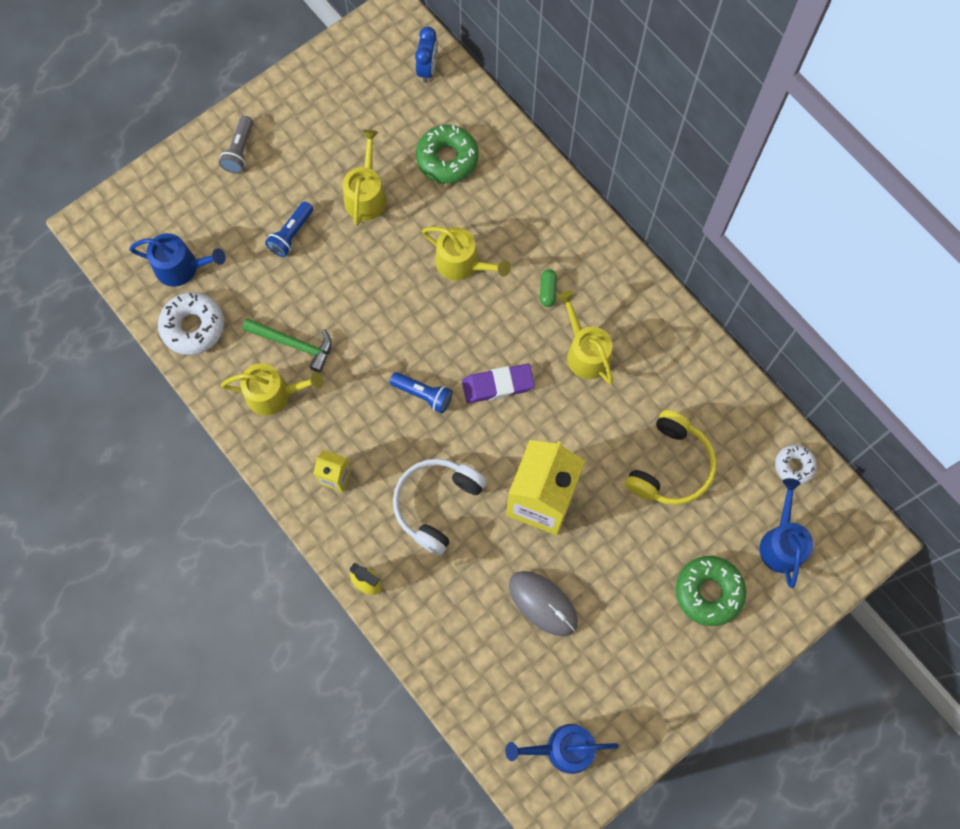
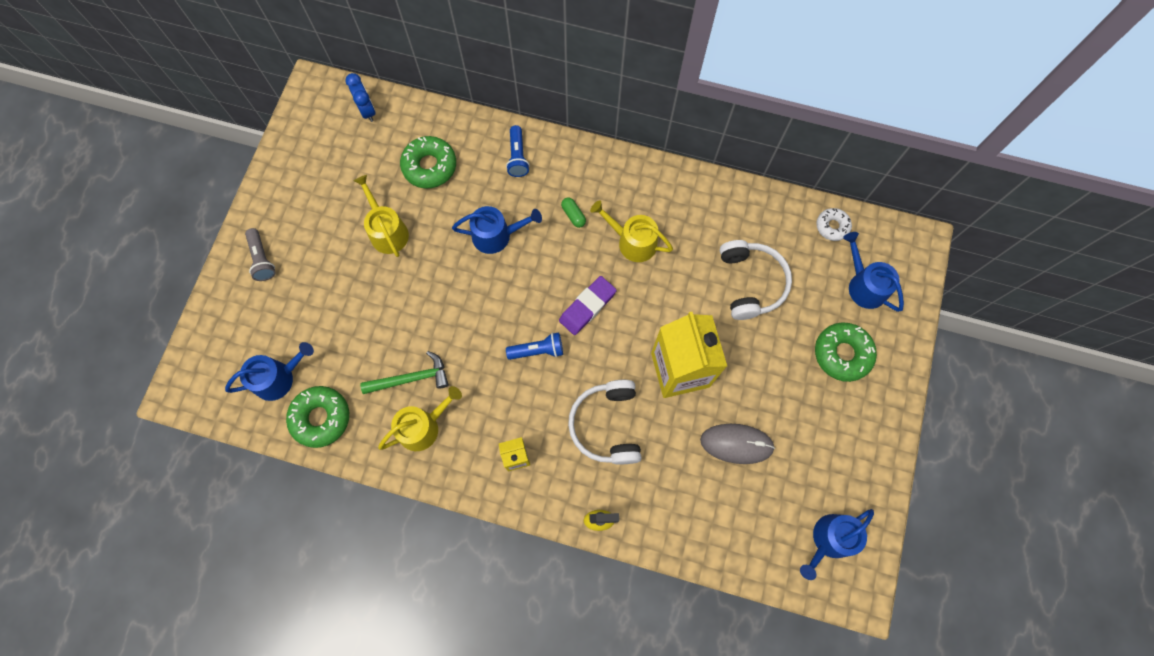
camera: 35 degrees left, 0 degrees up
(193, 327) = (321, 418): white donut -> green donut
(291, 234) = (349, 297): blue flashlight -> blue flashlight (517, 157)
(462, 263) = (496, 235): yellow watering can -> blue watering can
(670, 466) = (751, 283): yellow headphones -> white headphones

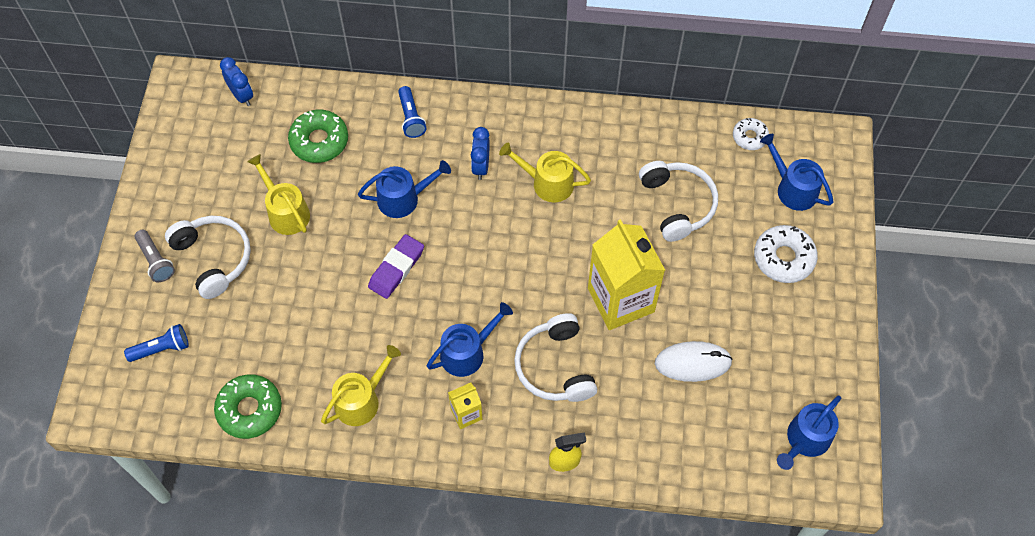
camera: 10 degrees left, 10 degrees down
(278, 378) = (196, 377): blue watering can -> blue watering can (467, 352)
(314, 265) = (214, 258): none -> white headphones
(411, 378) = (339, 354): green hammer -> none
(538, 350) = (469, 305): blue flashlight -> blue flashlight (161, 348)
(573, 215) = (481, 166): green capsule -> blue clock
(587, 307) = (513, 254): purple eraser -> purple eraser (396, 268)
(736, 444) = (693, 363): grey mouse -> white mouse
(842, 354) = (783, 258): green donut -> white donut

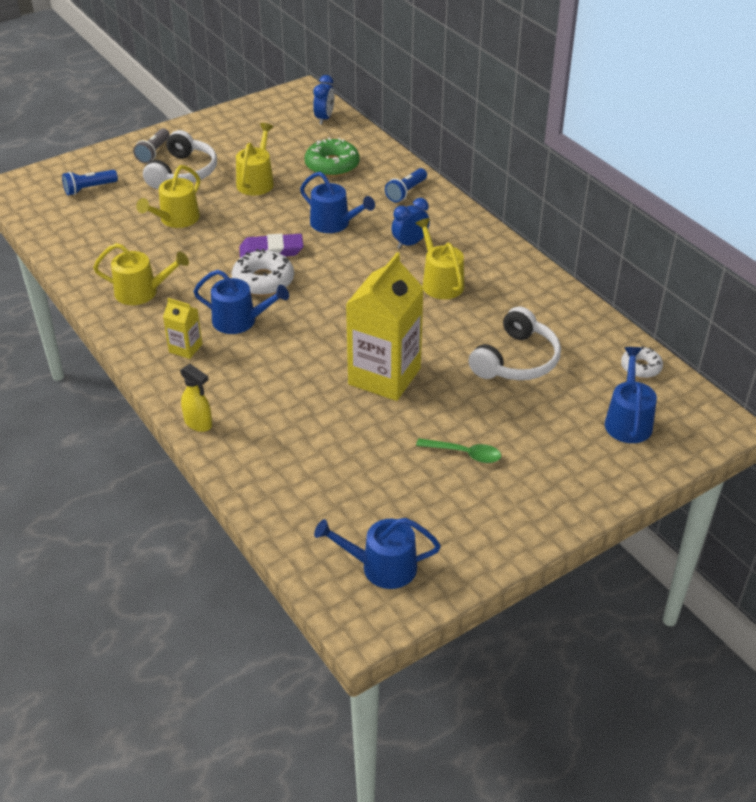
camera: 50 degrees right, 20 degrees down
(161, 348) = (89, 189): blue flashlight -> blue flashlight turned 120 degrees clockwise
(249, 409) = (80, 247): green donut -> none
(281, 309) = (176, 219): none -> yellow watering can
(555, 366) = (280, 372): white headphones -> none
(693, 363) = (375, 450): white mouse -> none
(742, 310) = (464, 454): none -> green spoon
(783, 258) = (550, 452): white donut -> white donut (263, 281)

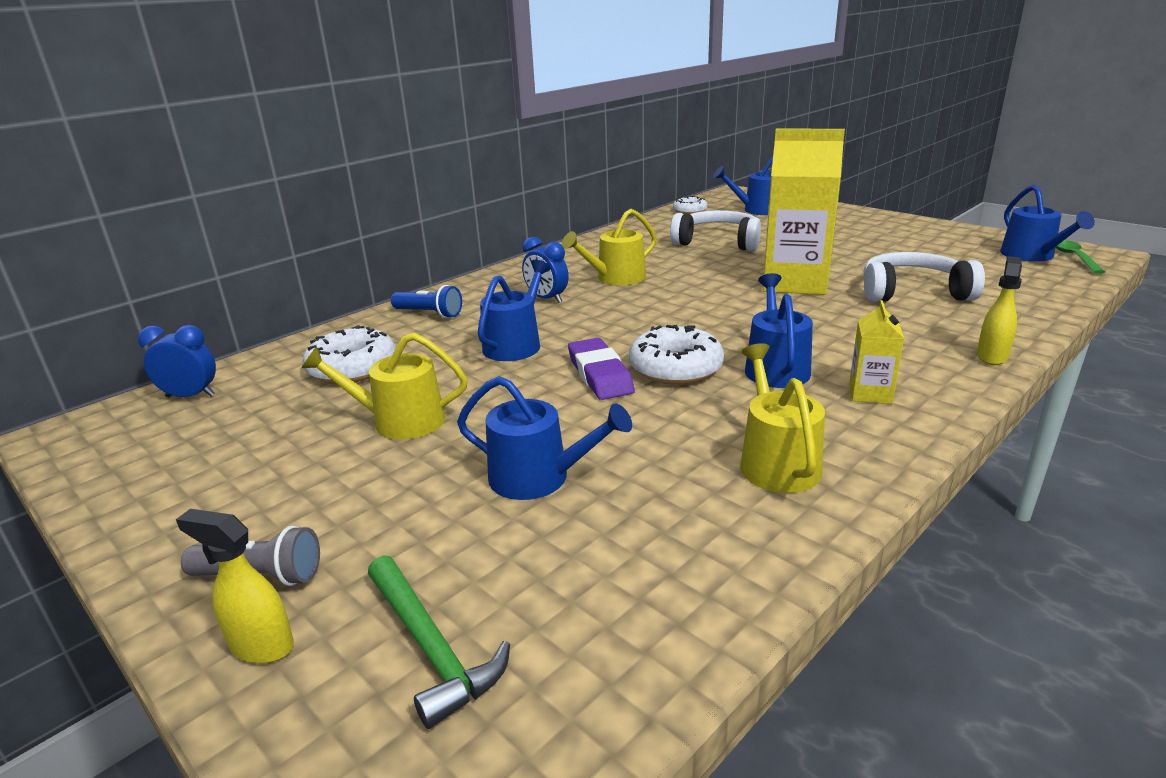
camera: 100 degrees left, 15 degrees down
(89, 189) = (431, 648): blue flashlight -> green hammer
(115, 156) = (261, 645): none -> yellow spray bottle
(176, 219) = (538, 478): yellow watering can -> blue watering can
(183, 173) = (361, 509): white headphones -> white headphones (913, 292)
(332, 165) = (353, 368): green donut -> white donut
(464, 454) = (861, 246): green spoon -> green spoon (1074, 257)

